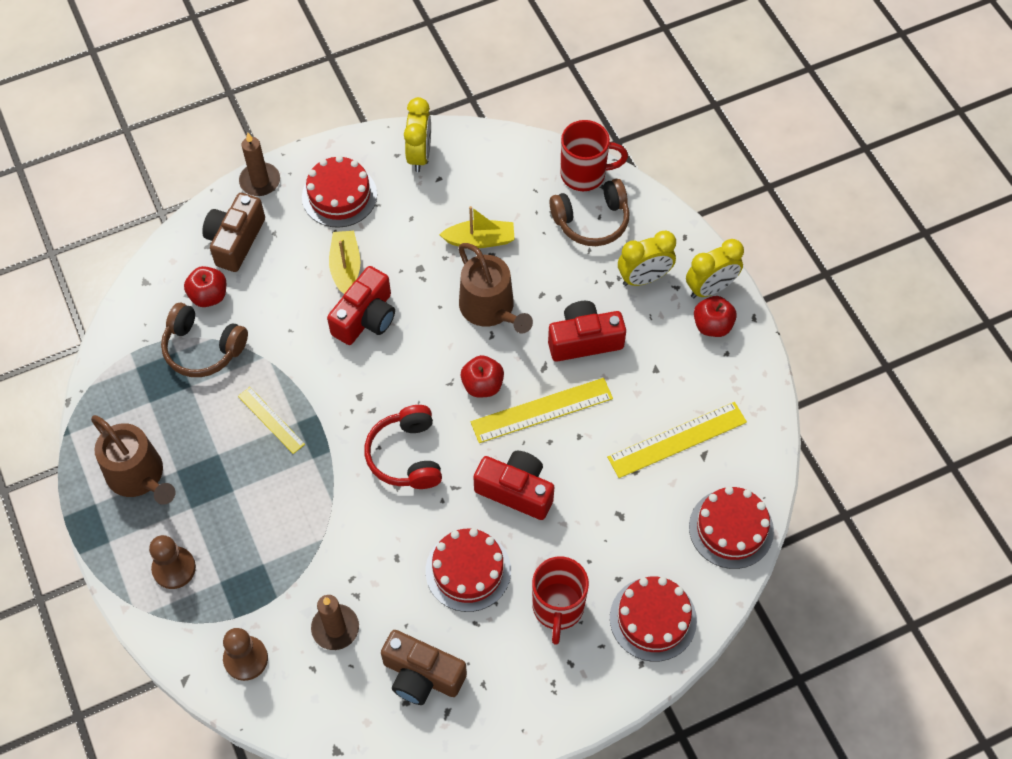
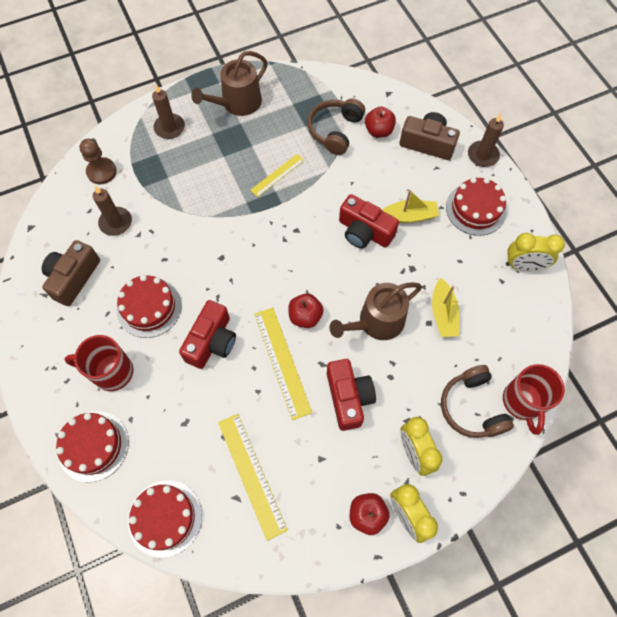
camera: 90 degrees right, 5 degrees up
(174, 568) = (169, 128): brown pawn -> brown candle
(406, 455) = (245, 263): red headphones -> none

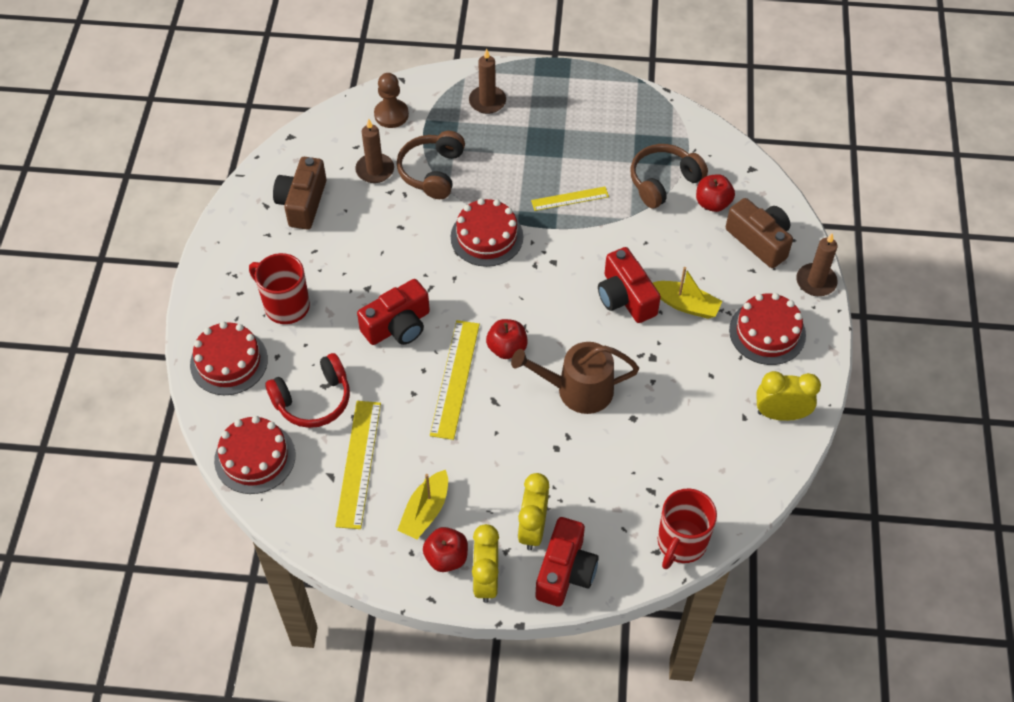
camera: 30 degrees right, 10 degrees down
(73, 278) = (302, 203): brown camera -> brown camera turned 45 degrees counterclockwise
(149, 307) = (357, 264): red cake -> red cake (487, 237)
(183, 440) = (313, 400): none -> red headphones
(237, 103) = (575, 107): brown watering can -> none
(348, 397) = (500, 445): red camera -> red camera (565, 571)
(443, 313) = (655, 417): yellow boat -> yellow boat (425, 511)
(472, 407) = (622, 519): brown headphones -> brown headphones (432, 172)
(523, 265) = (780, 414): yellow clock -> yellow clock turned 150 degrees clockwise

